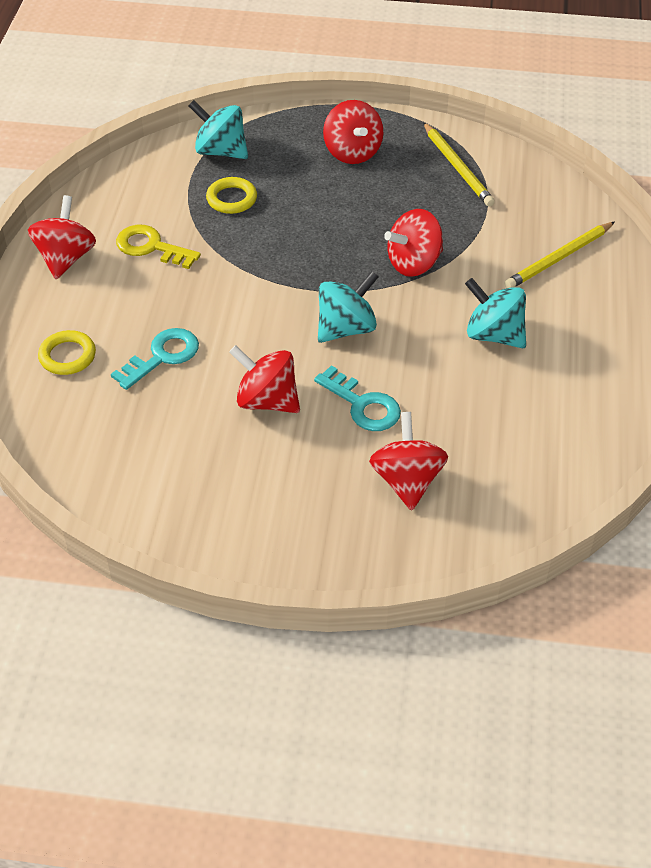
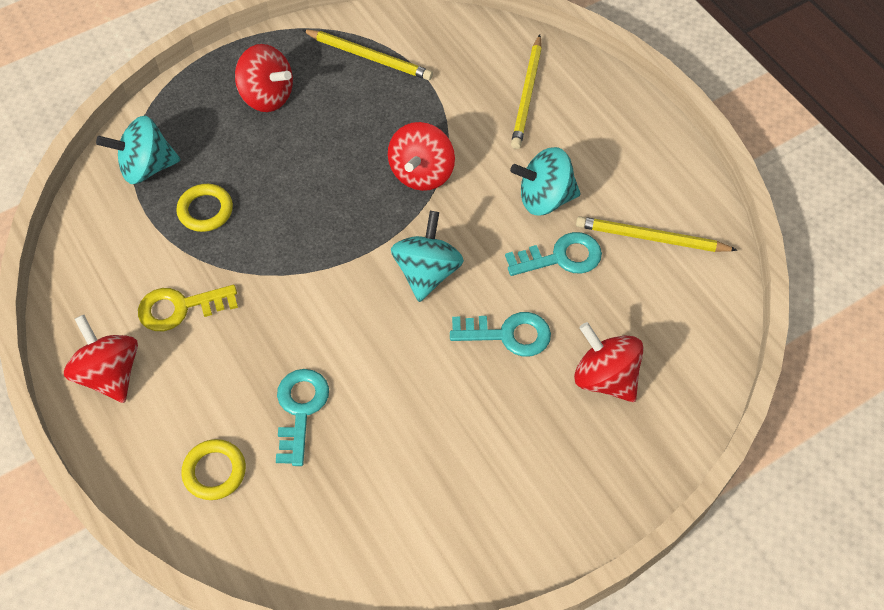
camera: 40 degrees left, 10 degrees up
(267, 401) = (430, 387): red spinning top -> none
(462, 381) = (560, 257): none -> turquoise key
(554, 413) = (651, 238): none -> yellow pencil

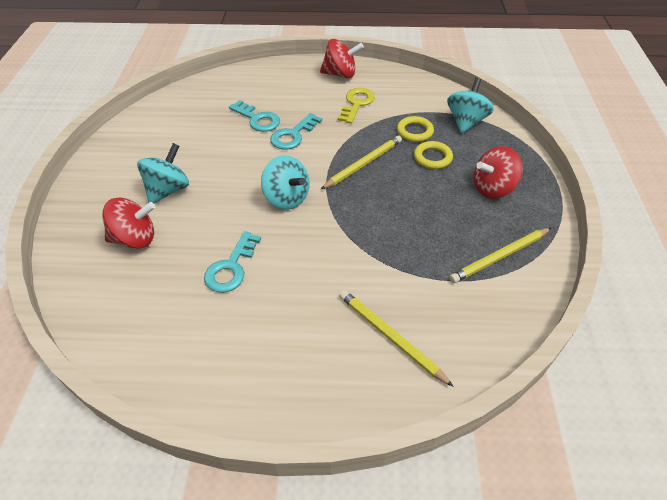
camera: 125 degrees right, 10 degrees down
(214, 471) = (258, 86): yellow ring -> yellow ring (432, 158)
(422, 173) = (364, 232): red spinning top -> none
(507, 334) = (210, 211): turquoise key -> turquoise key (293, 135)
(545, 198) = (284, 287): turquoise spinning top -> turquoise spinning top (168, 190)
(651, 238) = (191, 330): yellow pencil -> yellow pencil (363, 164)

